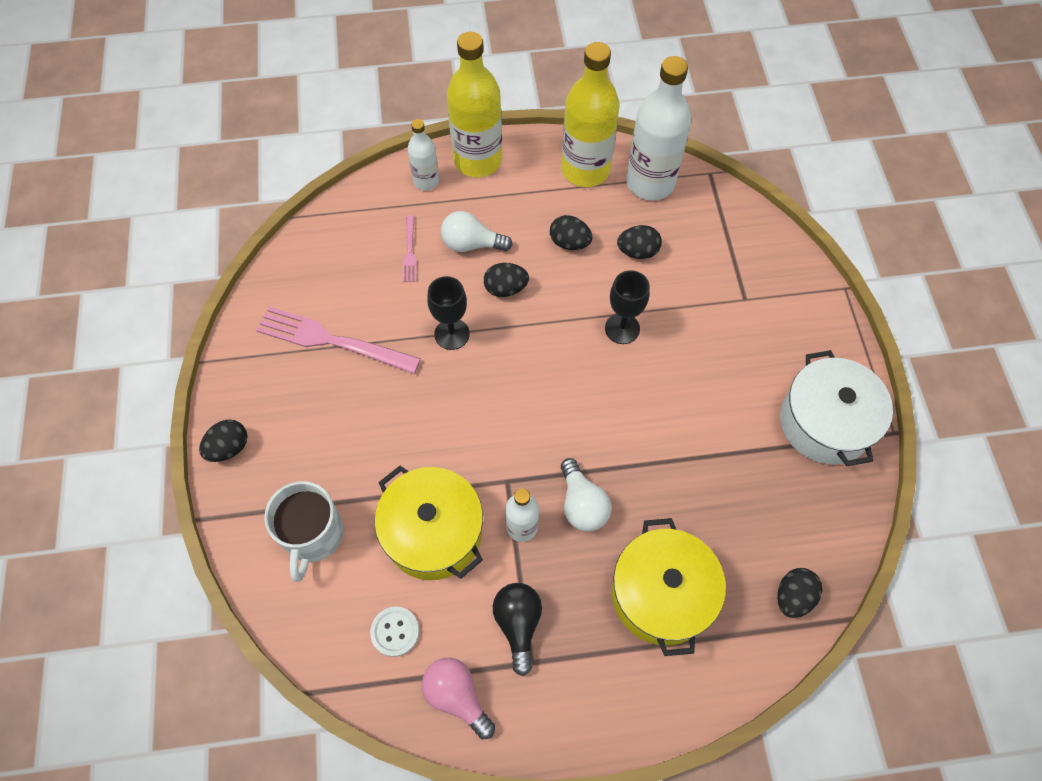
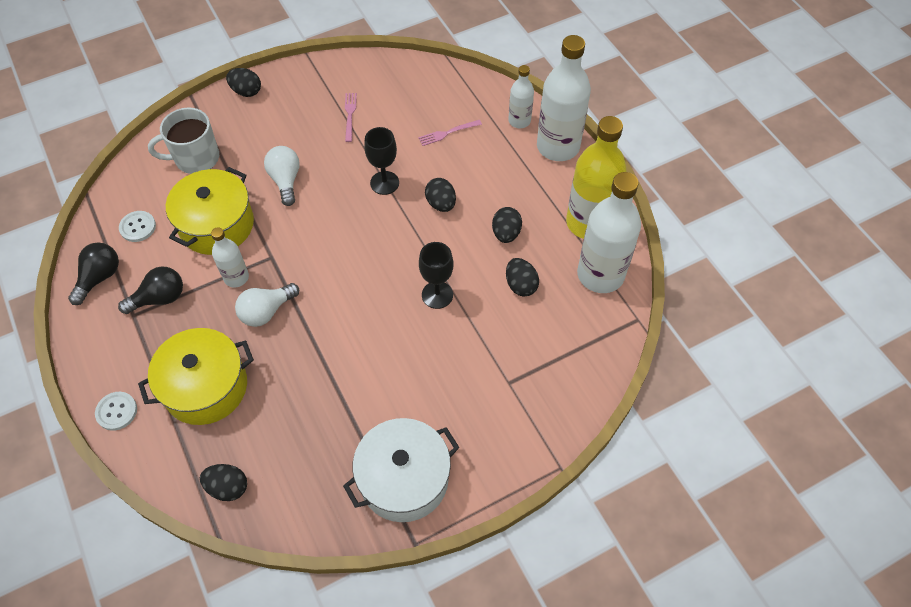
camera: 70 degrees right, 5 degrees down
(331, 341) = (350, 115): pink fork -> pink fork, size x0.49
(457, 696) = (99, 278): pink light bulb -> black light bulb
(471, 244) = (473, 169): white light bulb -> white light bulb (286, 180)
(478, 160) = (558, 146): yellow bottle -> white bottle
(663, 706) = (116, 411): none -> white button

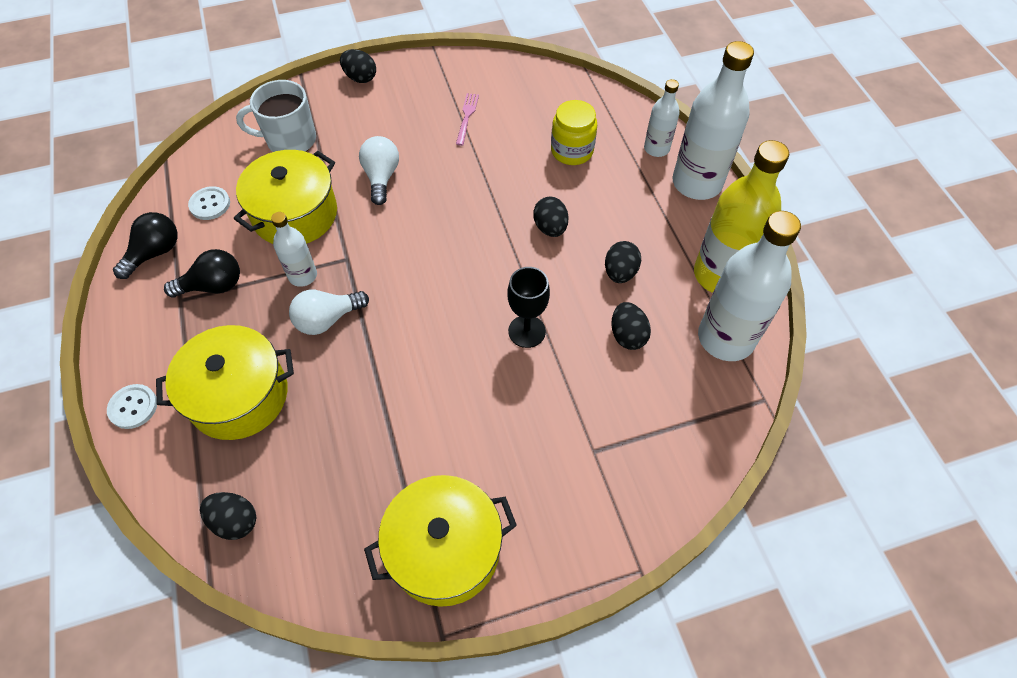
camera: 10 degrees right, 0 degrees up
(384, 183) = (490, 195): black goblet -> none
(404, 479) = (444, 550): white pot -> yellow pot
(447, 133) = (572, 151): pink fork -> yellow jar

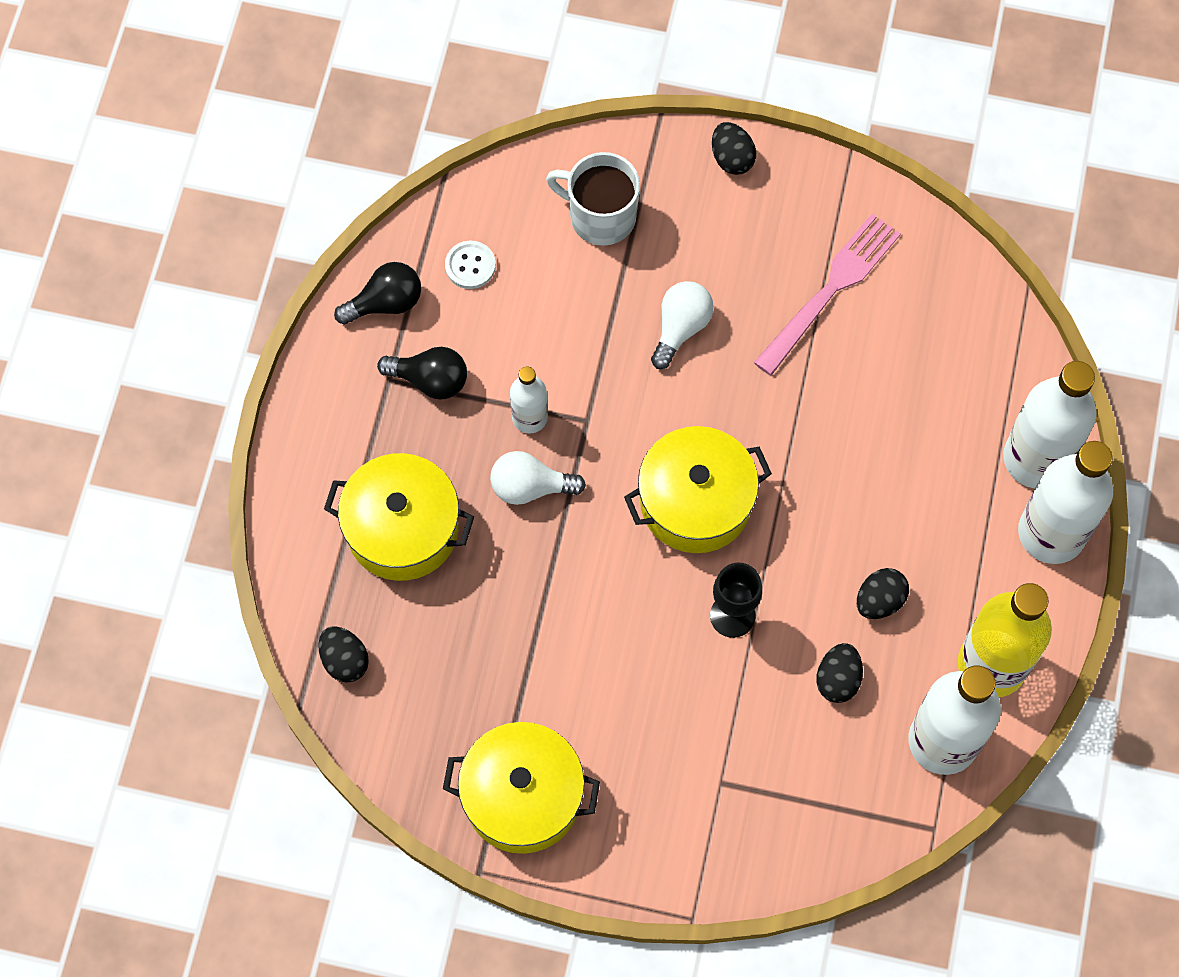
camera: 30 degrees right, 10 degrees up
(133, 407) = (296, 485): white button -> none
(295, 214) = (558, 330): yellow pot -> yellow pot (695, 502)
(467, 117) = (831, 289): pink fork -> pink fork, size x2.05
(550, 228) = (836, 501): black egg -> none
(572, 151) = (929, 407): yellow jar -> none
(656, 148) = (1036, 458): white bottle -> white bottle, size x1.88

